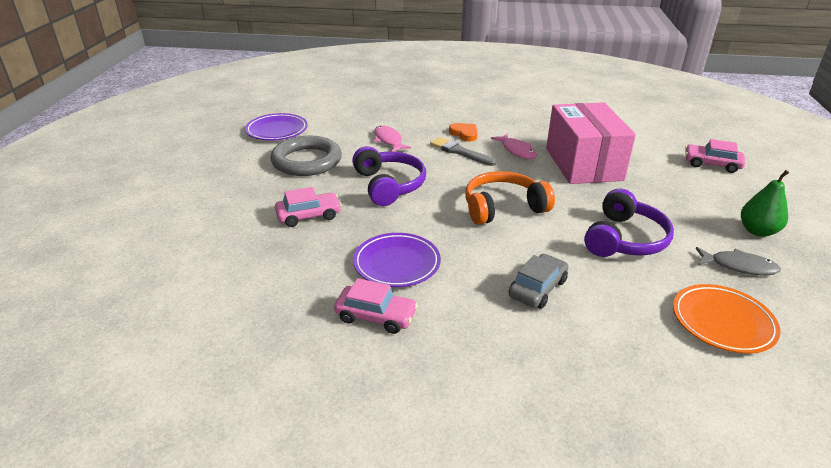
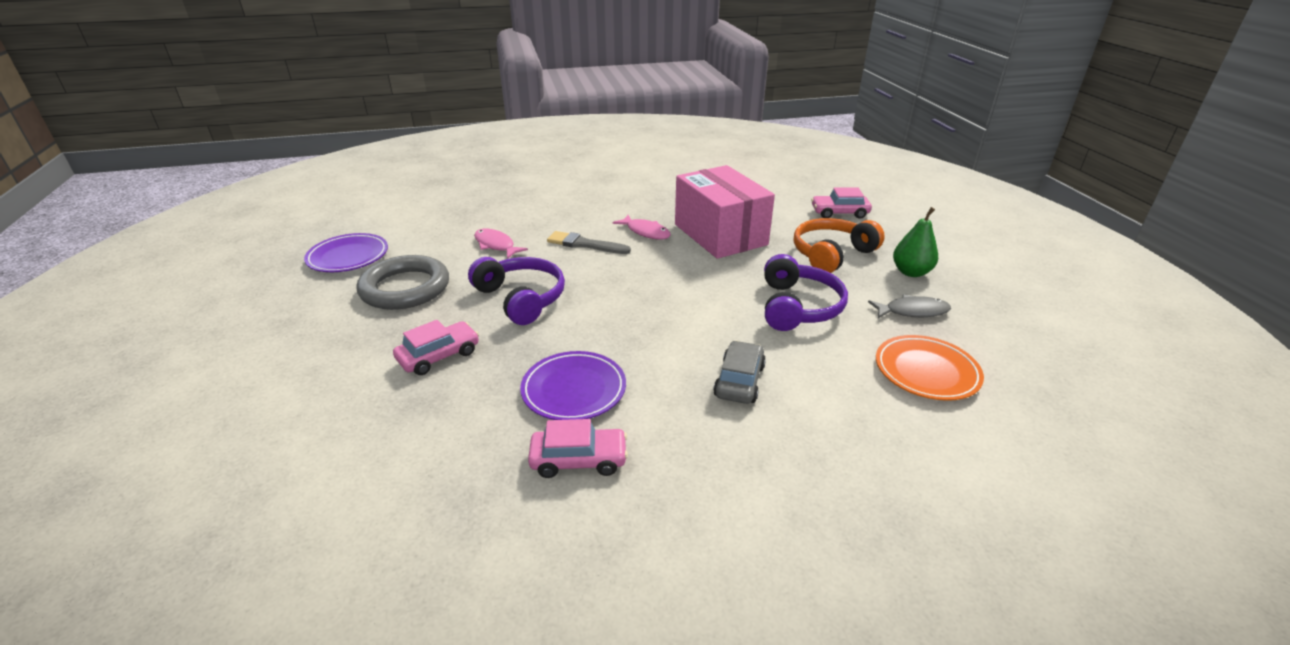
camera: 20 degrees left, 0 degrees up
(464, 134) = (580, 223): orange heart -> none
(503, 208) = (661, 299): orange headphones -> orange headphones (831, 254)

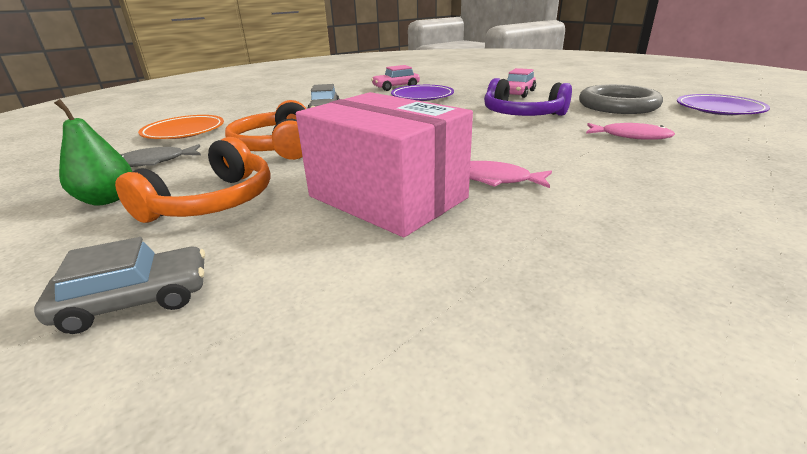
camera: 160 degrees right, 5 degrees down
(584, 244) = (545, 153): grey brush -> none
(797, 307) = (277, 146): purple headphones -> orange headphones
(839, 213) = (136, 300): pink car -> grey car

